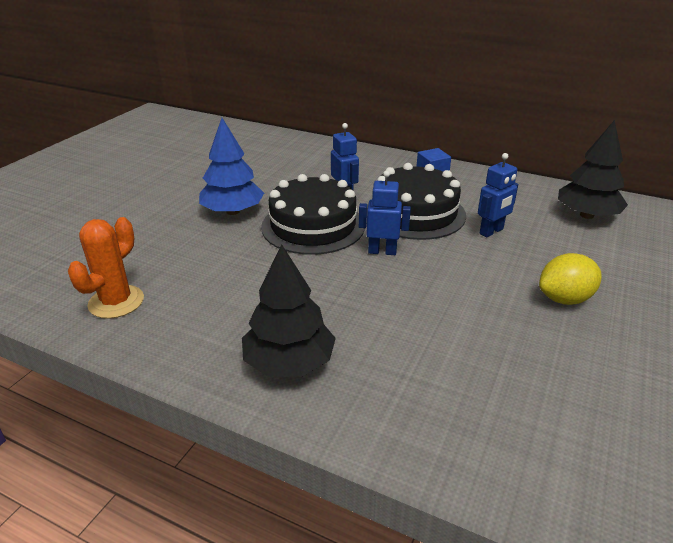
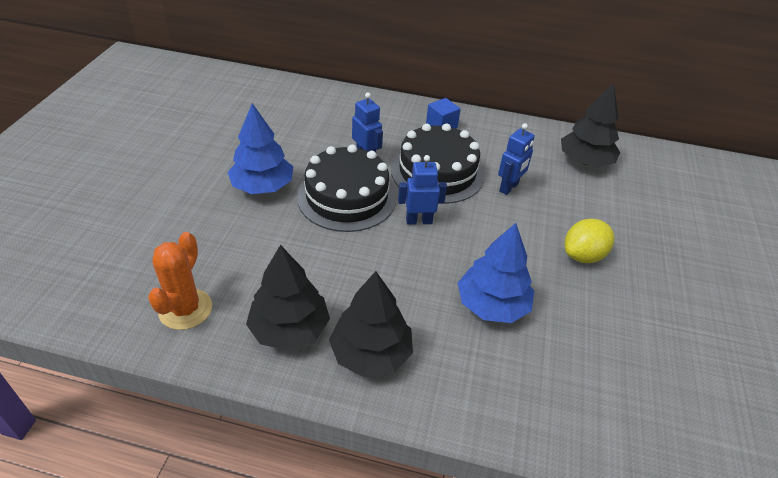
camera: 15 degrees left, 10 degrees up
(211, 330) = (290, 329): none -> black tree
(441, 333) = (492, 305): none -> blue tree

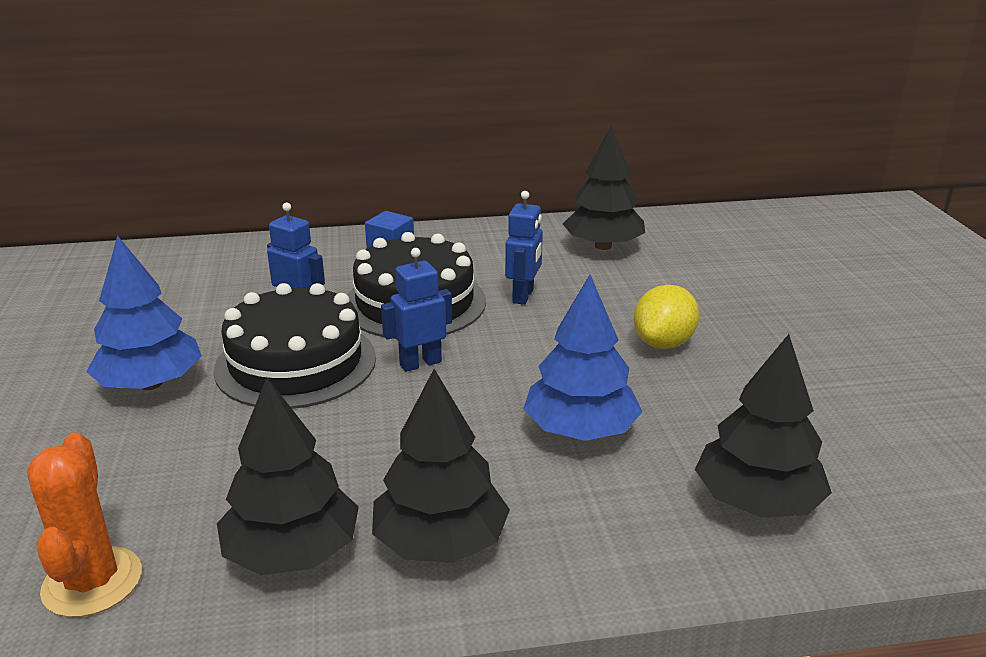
camera: 20 degrees left, 15 degrees down
(577, 399) = (757, 501): none -> black tree

